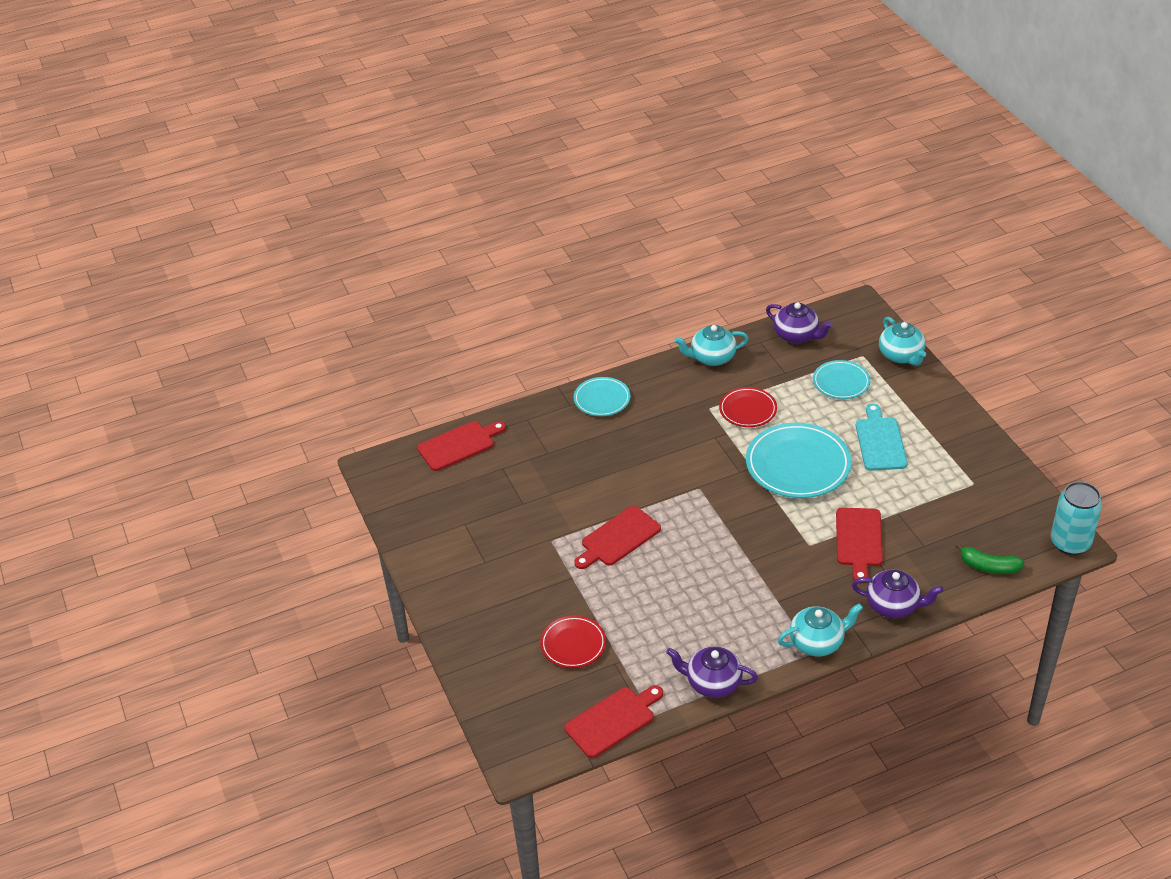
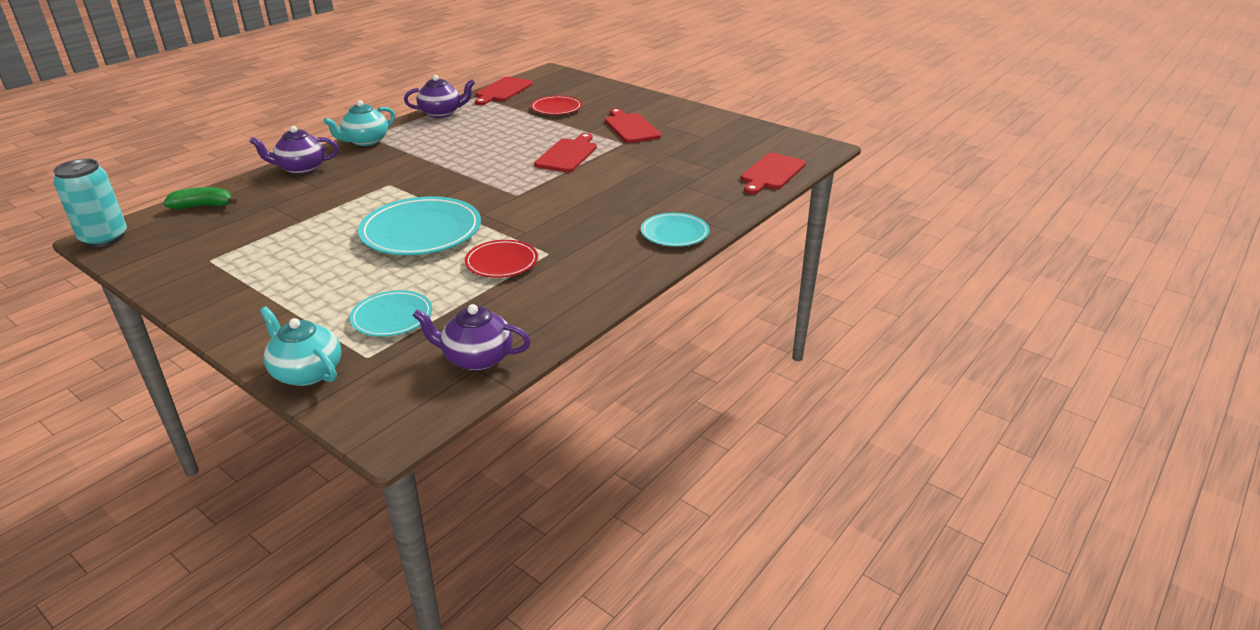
camera: 150 degrees right, 10 degrees down
(712, 357) = (580, 301): turquoise teapot -> none
(858, 540) = (340, 196): red cutting board -> red cutting board (631, 127)
(880, 441) = (327, 270): turquoise cutting board -> none

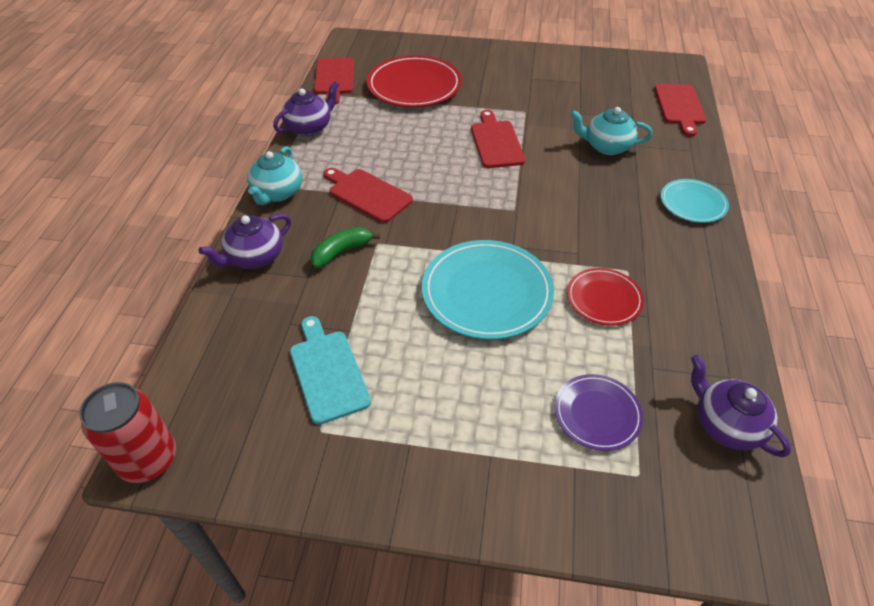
camera: 30 degrees left, 15 degrees up
(104, 238) = (149, 460): turquoise can -> red can
(203, 206) = (210, 357): green banana -> green banana (341, 252)
(257, 235) = (328, 372): none -> turquoise cutting board
(306, 372) = (611, 526): turquoise teapot -> turquoise teapot (606, 146)
(392, 317) = (597, 414): turquoise plate -> purple plate
(476, 358) = (726, 425): purple teapot -> purple teapot turned 75 degrees clockwise
(556, 108) = (414, 86): red plate -> red plate, size x1.75
(631, 127) = (509, 90): red cutting board -> red cutting board (367, 194)

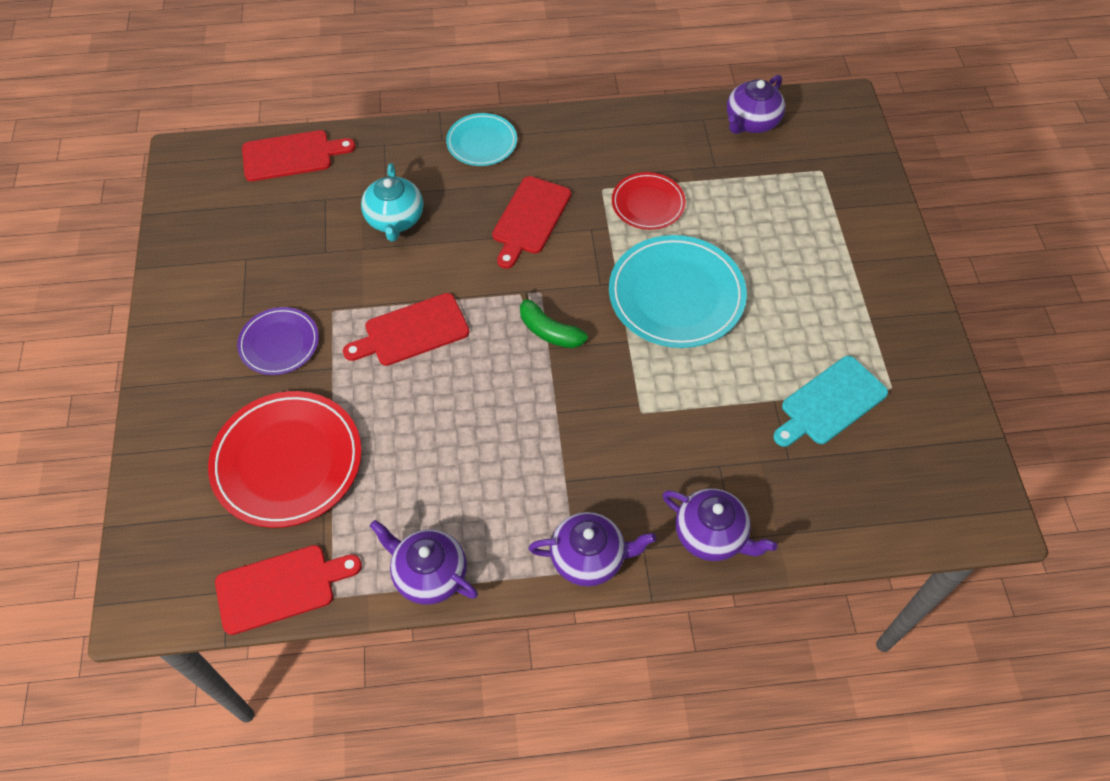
camera: 105 degrees left, 10 degrees up
(149, 460) = (989, 515): red can -> none
(277, 193) = (589, 558): turquoise teapot -> purple teapot
(341, 252) = (669, 444): green banana -> green banana (549, 331)
(367, 194) = (558, 448): red cutting board -> red cutting board (529, 219)
(597, 414) = (779, 198): purple plate -> purple plate (279, 343)

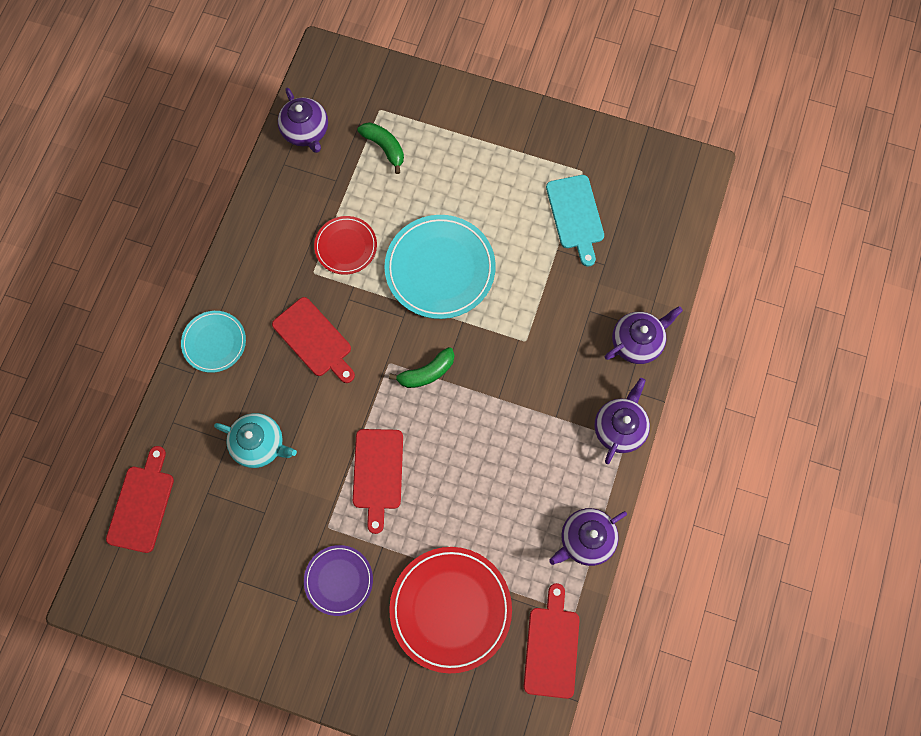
camera: 65 degrees left, 15 degrees up
(781, 191) = (384, 147): none -> green banana

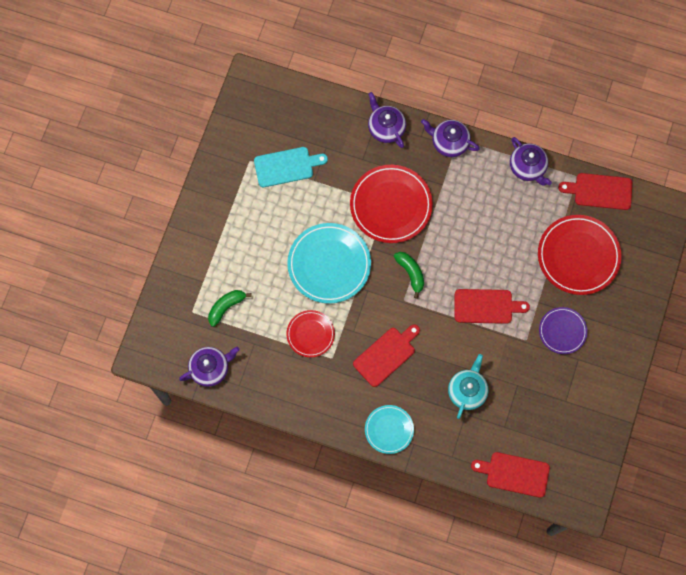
camera: 90 degrees left, 0 degrees up
(524, 347) = (391, 205): none -> red plate

